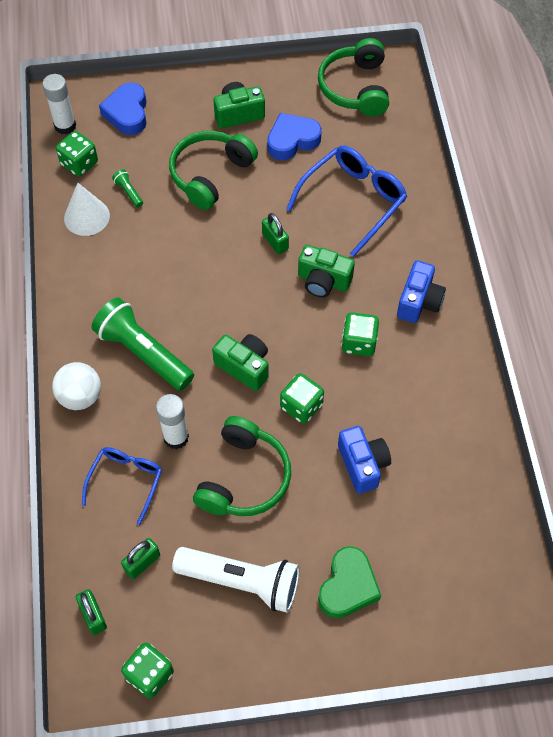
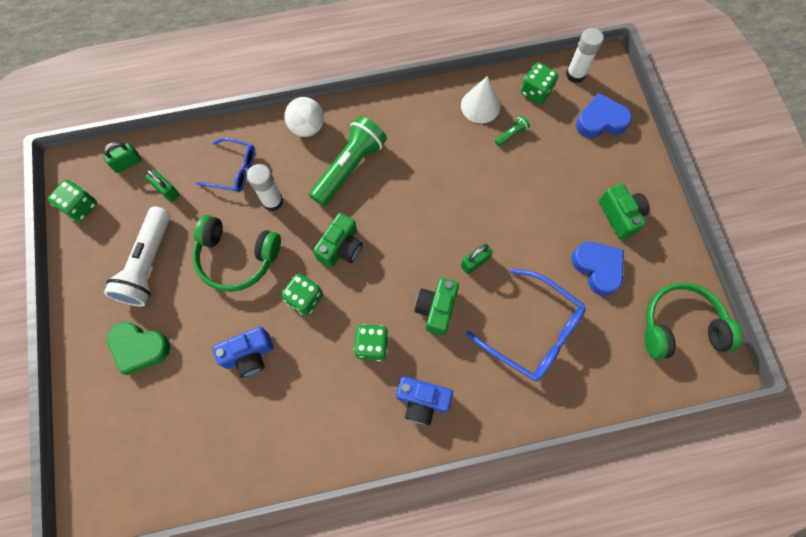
camera: 85 degrees right, 10 degrees up
(210, 174) = (542, 198): green headphones -> none

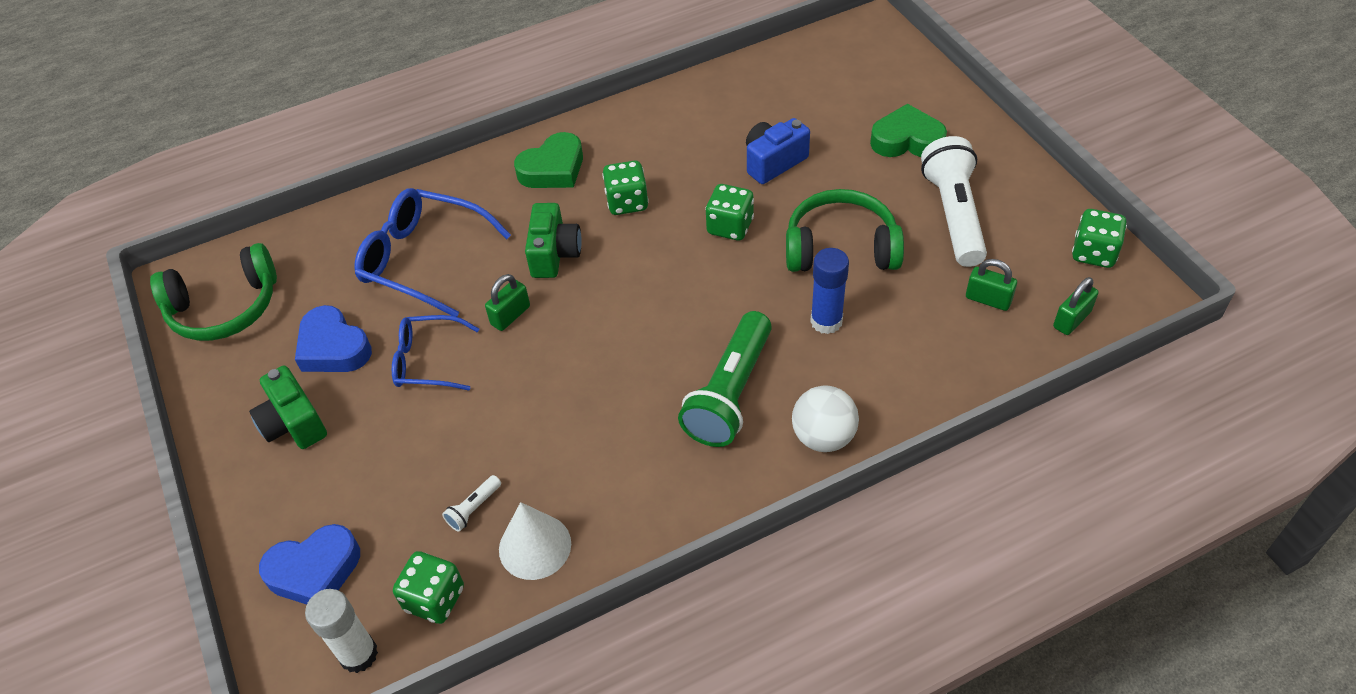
camera: 170 degrees right, 20 degrees down
(234, 170) = (905, 348): blue glasses -> blue glasses (427, 361)
(272, 201) = (826, 321): white glue stick -> blue glue stick
(341, 248) = (703, 290): green camera -> none
(422, 401) = (553, 169): blue camera -> green heart
(511, 134) = (474, 508): green flashlight -> white flashlight

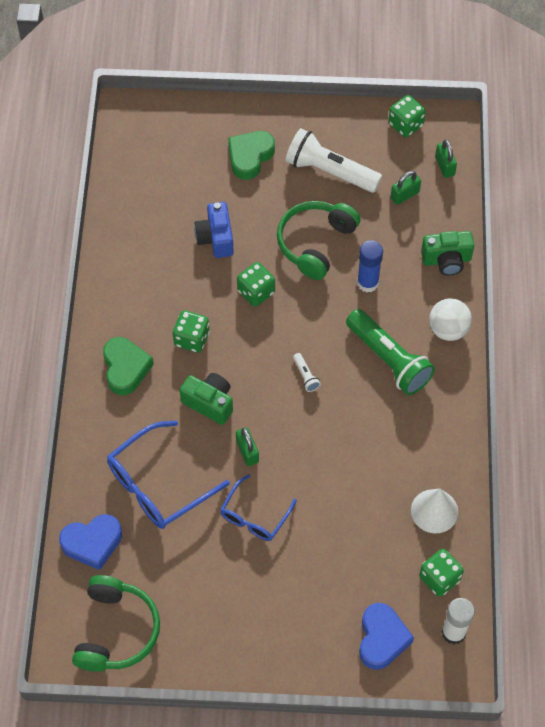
camera: 65 degrees left, 10 degrees up
(293, 423) = (256, 616): green camera -> green camera (446, 260)
(333, 347) = (204, 570): blue heart -> blue heart (92, 543)
(474, 508) = (388, 533): white flashlight -> white flashlight (305, 376)

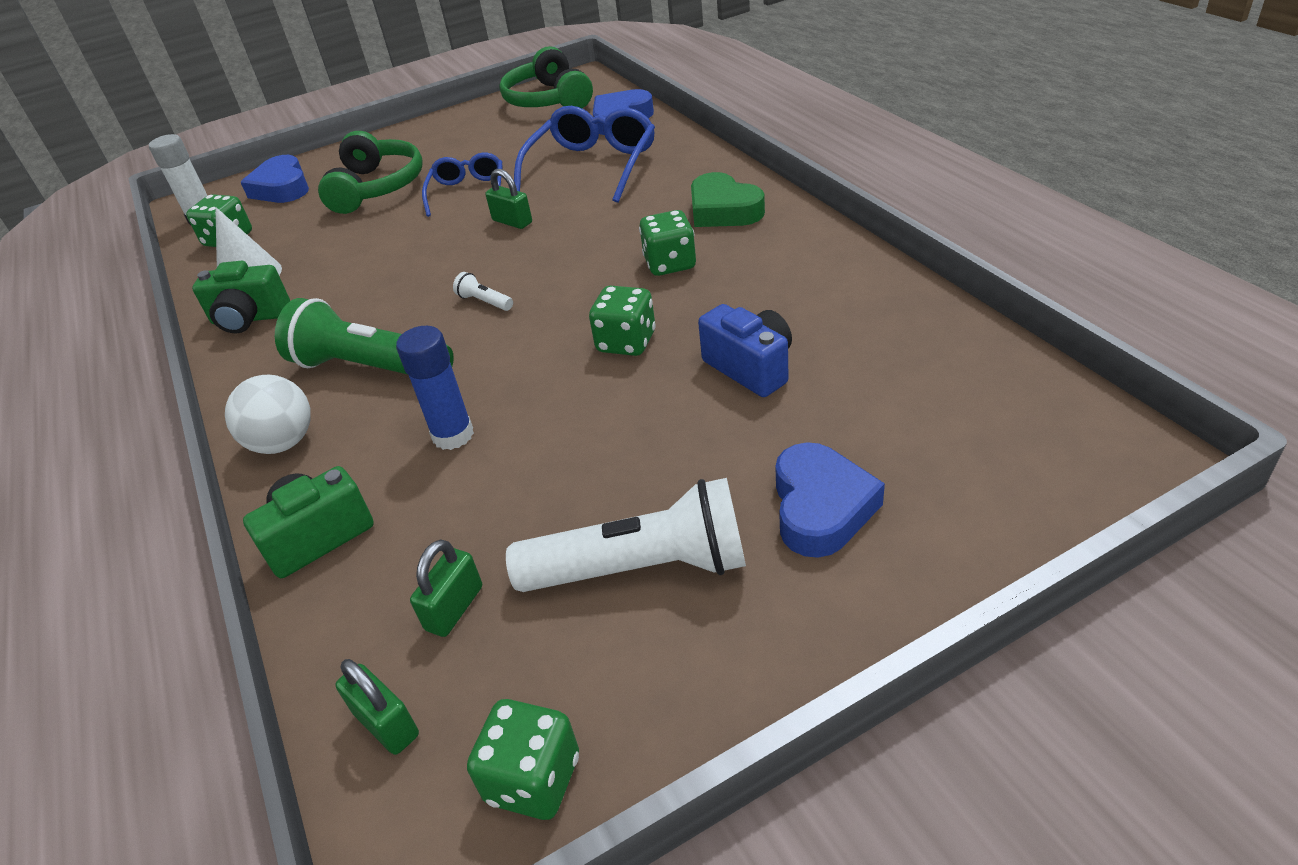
camera: 155 degrees right, 20 degrees down
(209, 403) = (592, 231): green camera -> green camera (249, 318)
(250, 157) = (821, 507): green heart -> blue heart
(315, 243) = (580, 442): green headphones -> green headphones (377, 187)

